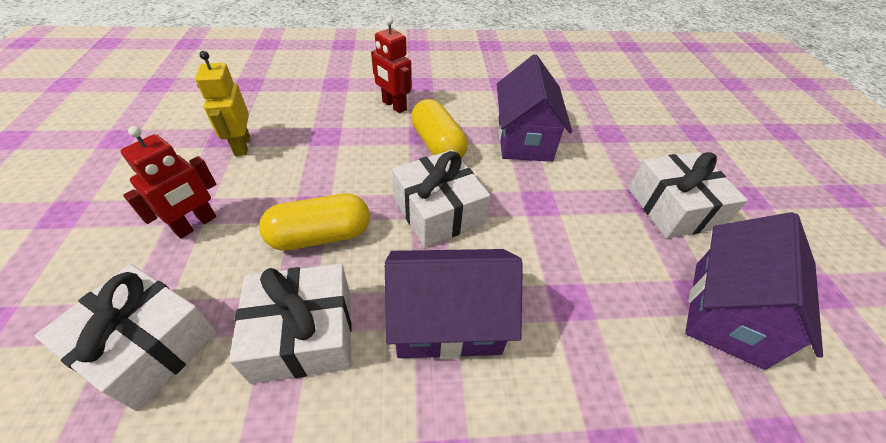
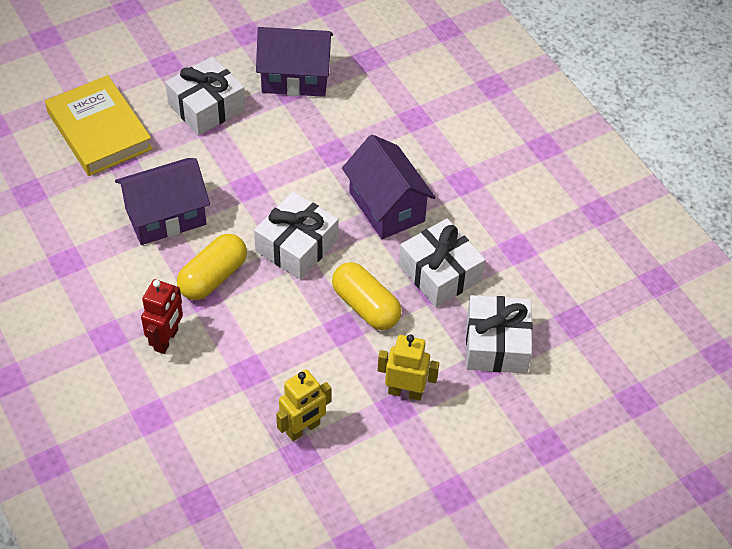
camera: 115 degrees left, 5 degrees up
(196, 224) = (405, 392): red robot -> yellow robot
(647, 130) = (99, 130): none -> yellow book

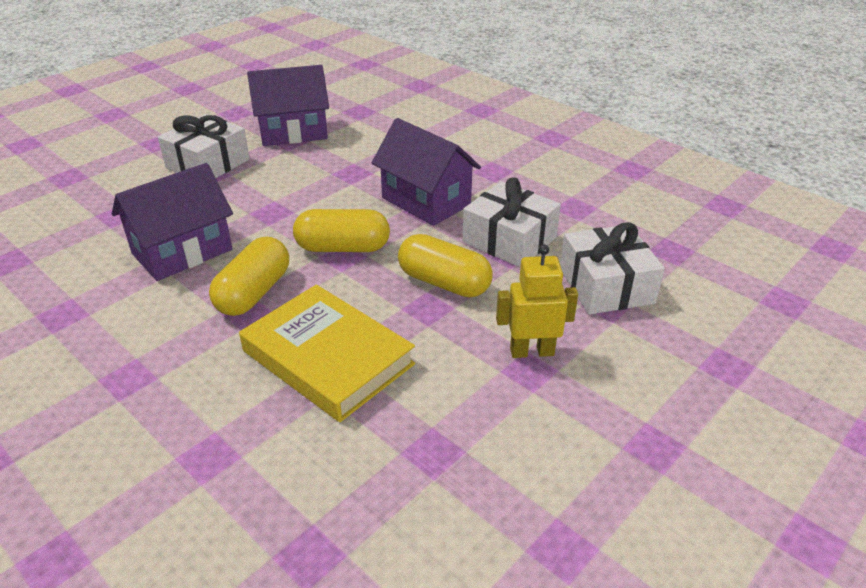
camera: 15 degrees left, 15 degrees down
(99, 130) = (91, 198): yellow book -> yellow book (328, 357)
(166, 340) = (210, 365): red robot -> none
(296, 246) = (343, 248): white gift -> yellow capsule
(303, 429) = (424, 420): yellow robot -> none

